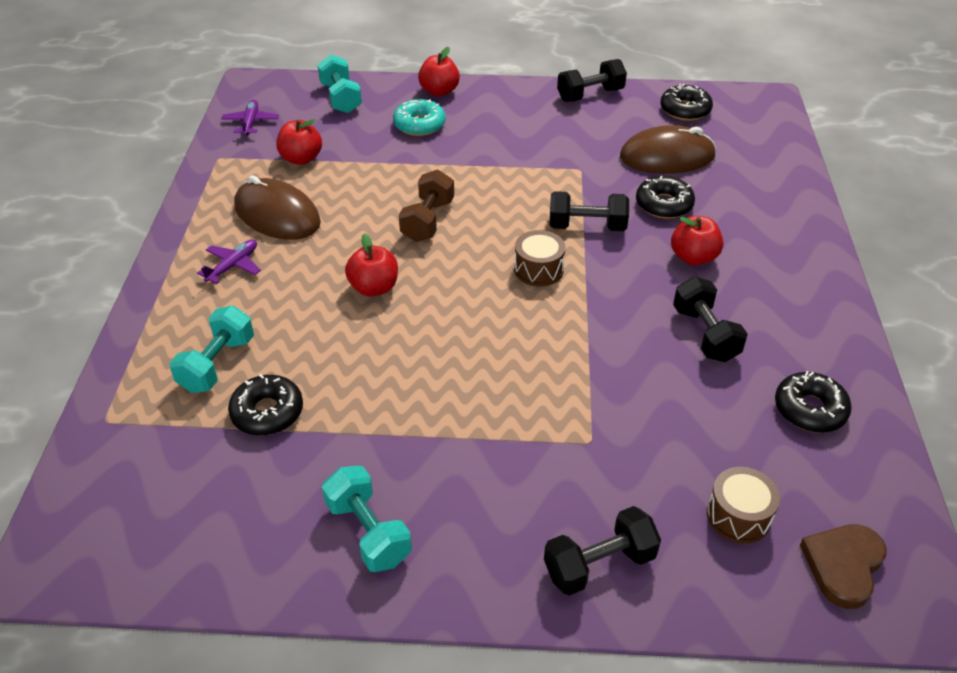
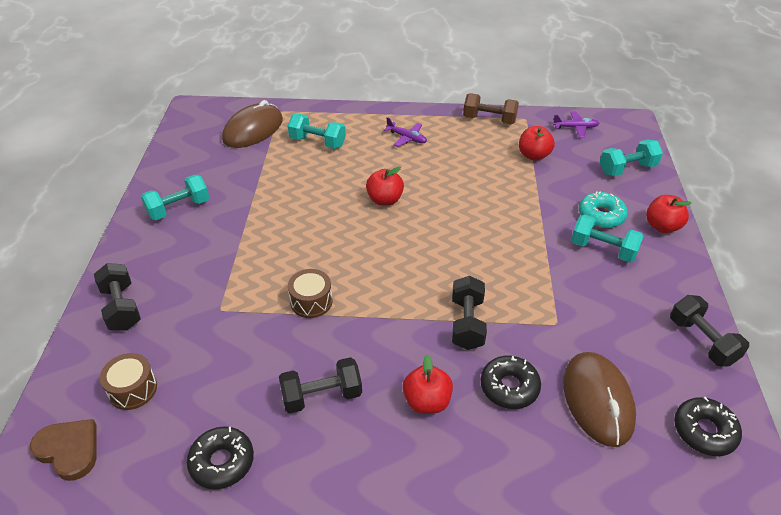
camera: 90 degrees right, 0 degrees up
(267, 412) = (276, 164): black donut -> none
(277, 215) = (463, 150): brown mouse -> brown mouse (253, 130)
(428, 220) = (464, 224): brown dumbbell -> brown dumbbell (489, 120)
(473, 130) = (603, 249): none -> turquoise dumbbell
(538, 269) = (406, 288): brown drum -> brown drum (311, 301)

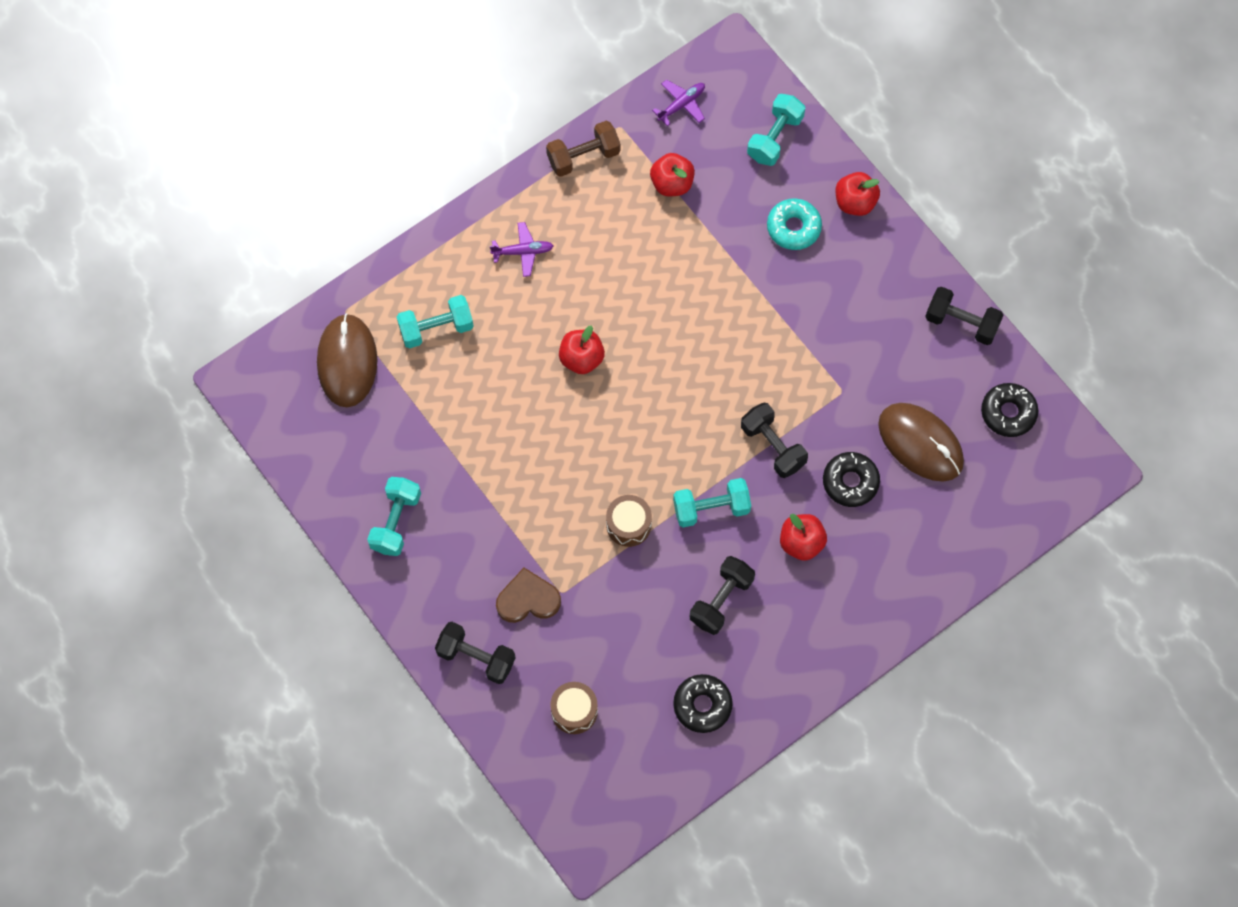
camera: 40 degrees left, 25 degrees up
(69, 450) = (584, 787): brown heart -> brown heart (528, 599)
(603, 249) = (823, 273): turquoise dumbbell -> turquoise dumbbell (711, 508)

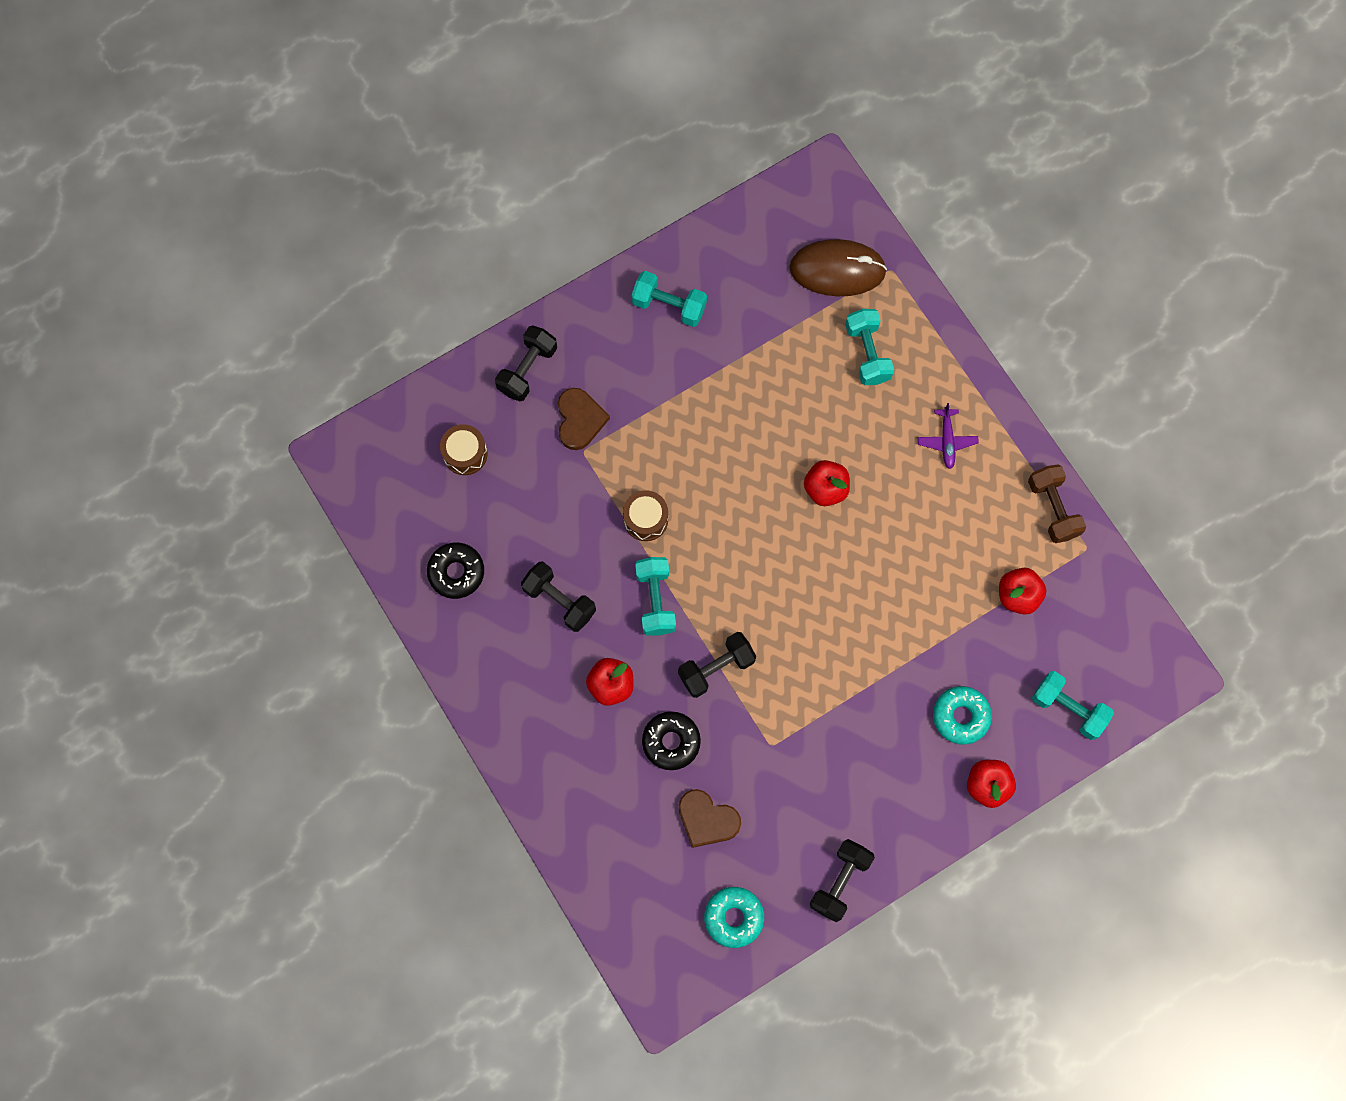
camera: 95 degrees right, 5 degrees up
(681, 104) = (1111, 614): purple plane -> none
(920, 443) = (707, 819): brown mouse -> brown heart
(1008, 413) = (733, 917): black donut -> turquoise donut

